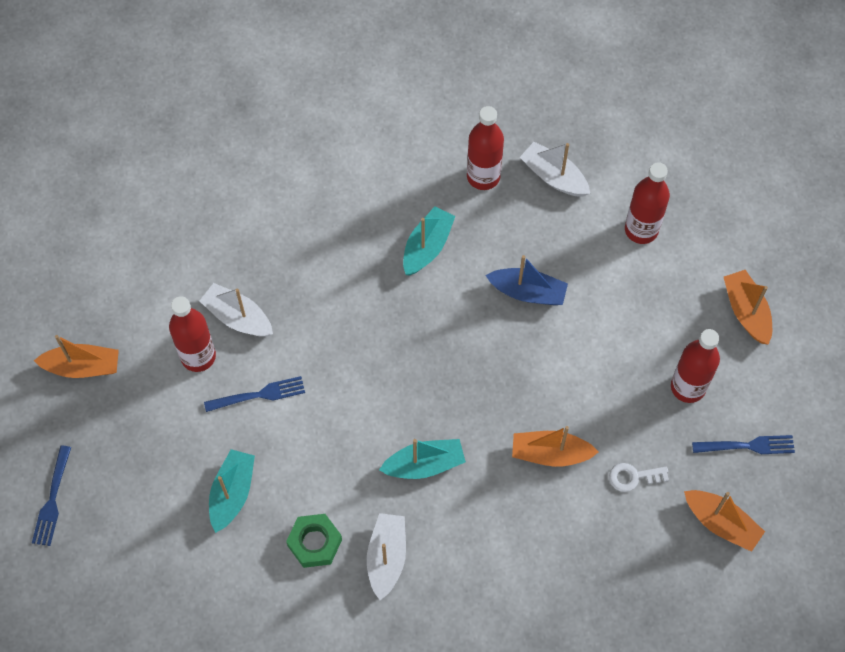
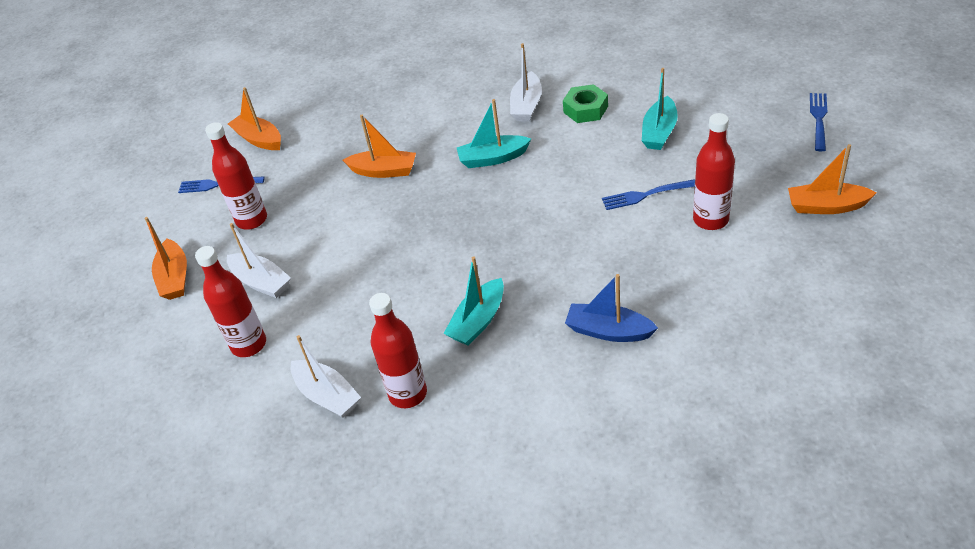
camera: 170 degrees left, 20 degrees down
(238, 317) = (676, 252): white boat -> white boat (261, 282)
(527, 292) = (379, 285): blue boat -> blue boat (608, 331)
(633, 477) = (318, 161): white key -> none

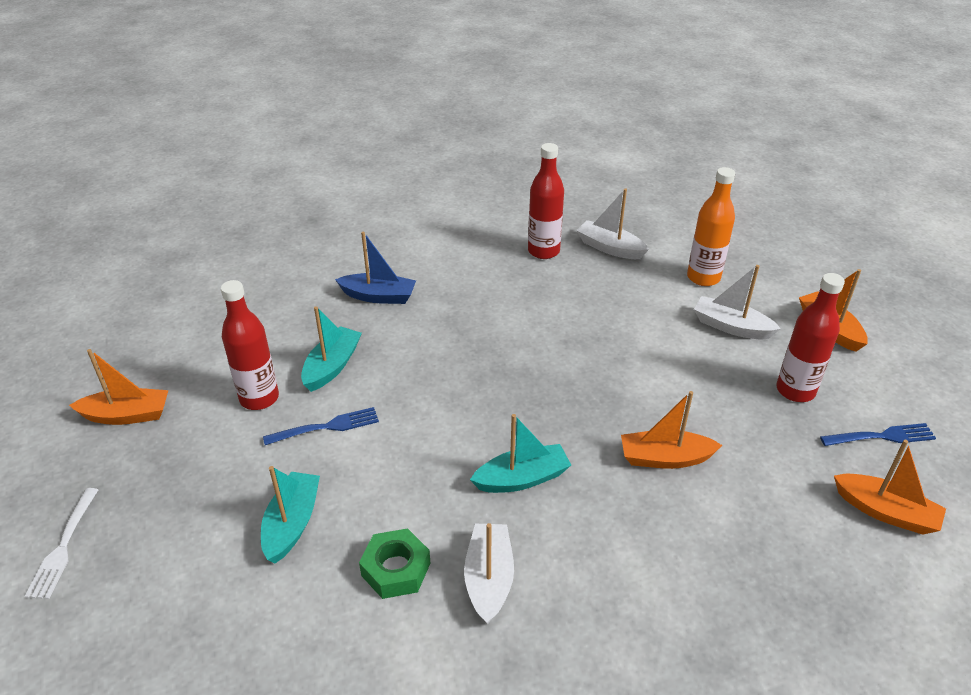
camera: 165 degrees right, 5 degrees down
(249, 344) = (703, 278): red bottle -> orange bottle
(478, 321) = (498, 300): turquoise boat -> turquoise boat (332, 366)
(819, 119) = (63, 546): blue fork -> white fork

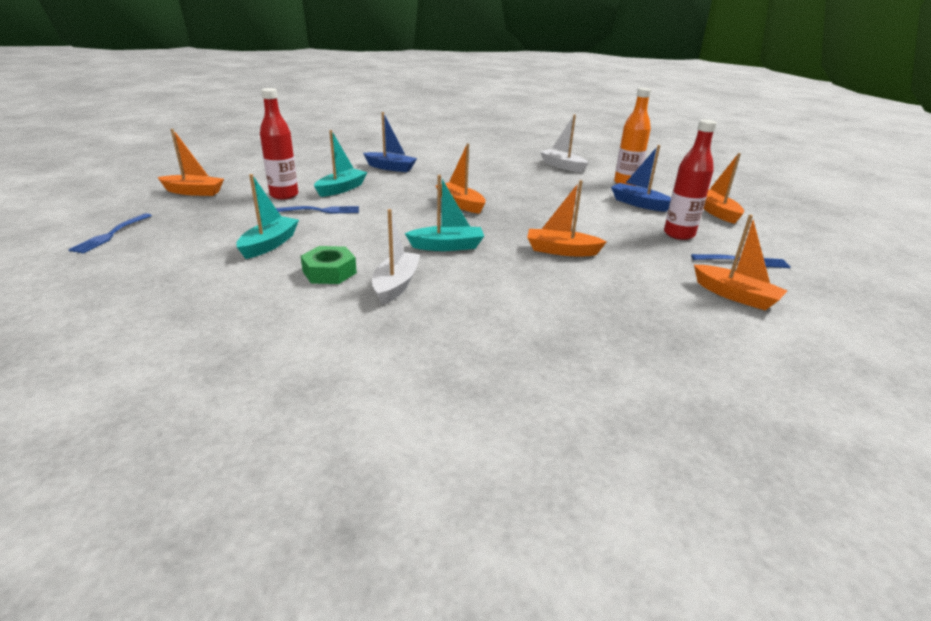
camera: 10 degrees right, 10 degrees down
(63, 546) = (111, 234): white fork -> blue fork
(506, 373) = (460, 204): none -> orange boat
(543, 251) = (514, 163): red bottle -> none
(731, 327) = (639, 204): white boat -> blue boat

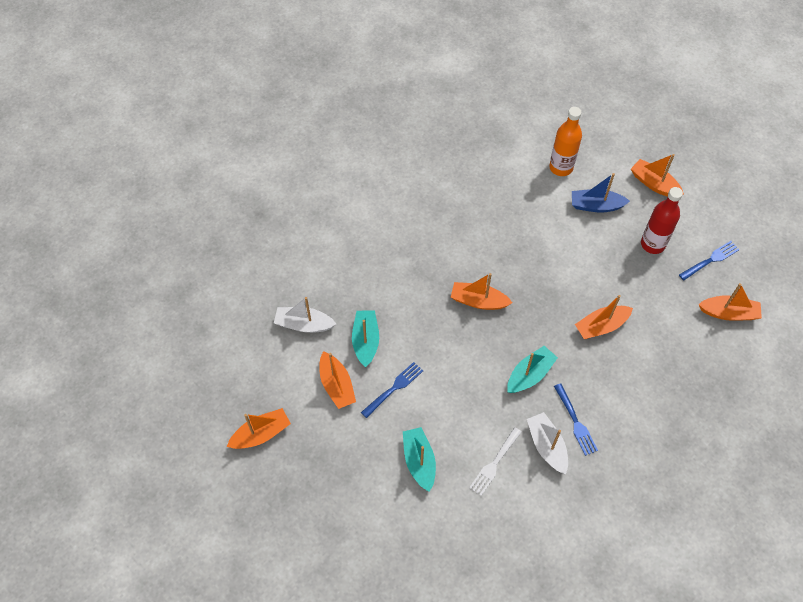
camera: 35 degrees left, 30 degrees up
(111, 234) = (298, 534): blue fork -> blue fork (575, 421)
(284, 195) = (336, 385): red bottle -> orange boat
(329, 272) = (495, 463): green nut -> white fork
(390, 168) = (357, 269): blue boat -> none
(562, 166) = (487, 162): white boat -> white boat (304, 324)

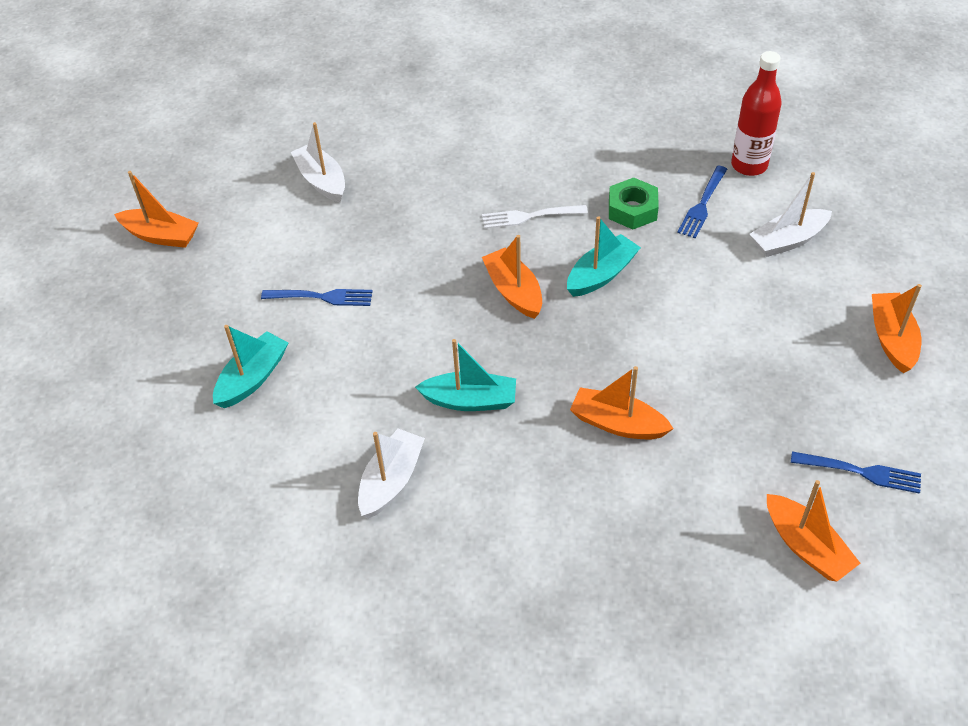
camera: 50 degrees right, 10 degrees down
(336, 385) = (277, 251): orange boat -> none
(366, 341) = (355, 237): turquoise boat -> turquoise boat (601, 274)
(476, 208) = (632, 209): none -> green nut
(495, 463) = (318, 446): white fork -> white fork (530, 216)
(561, 167) = (788, 240): orange bottle -> white boat
(575, 421) = (454, 486): blue fork -> blue fork (702, 204)
(596, 206) = (780, 306): blue boat -> none
(652, 244) = (802, 396): red bottle -> red bottle (749, 165)

